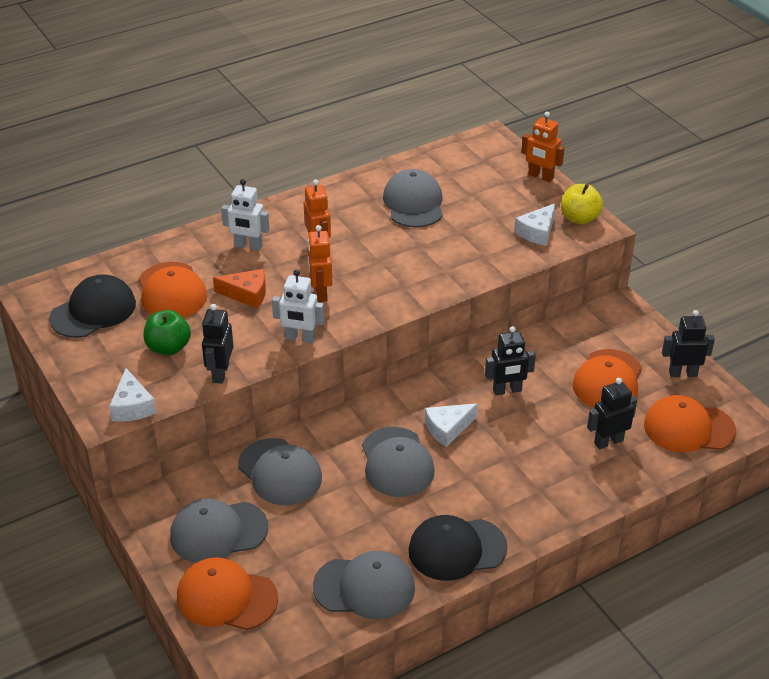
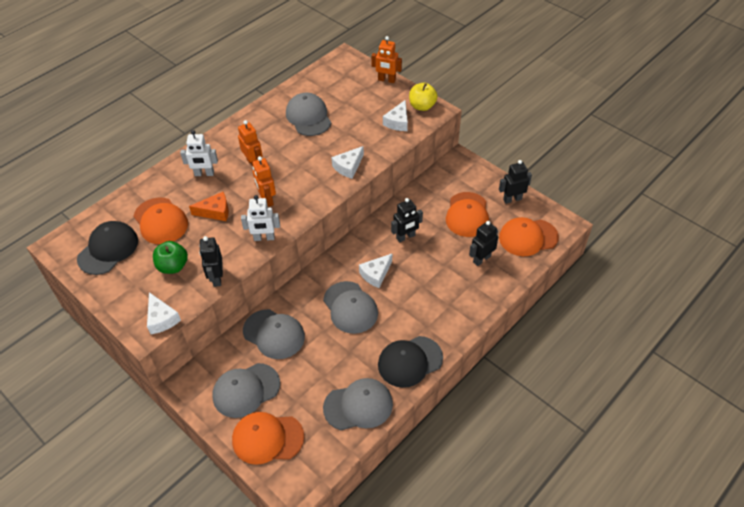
camera: 15 degrees left, 10 degrees up
(447, 275) = (348, 167): none -> white cheese

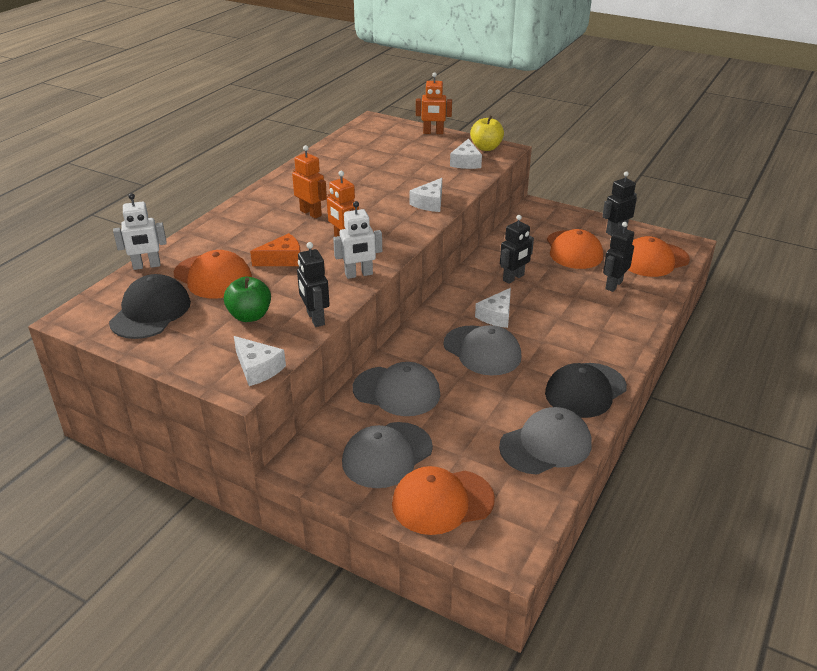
camera: 15 degrees left, 15 degrees down
(204, 174) = (251, 229): white robot -> white robot (146, 266)
(308, 117) = (358, 169): grey cap -> none

